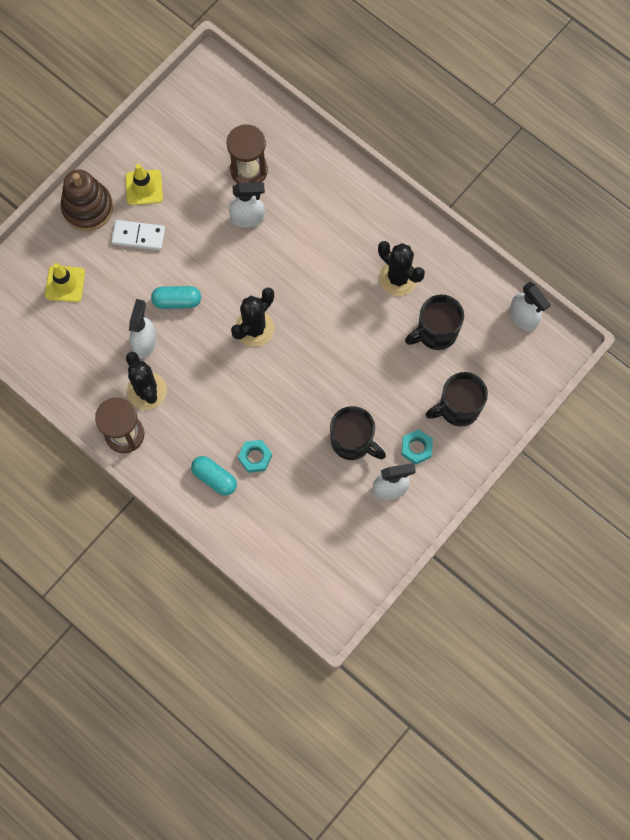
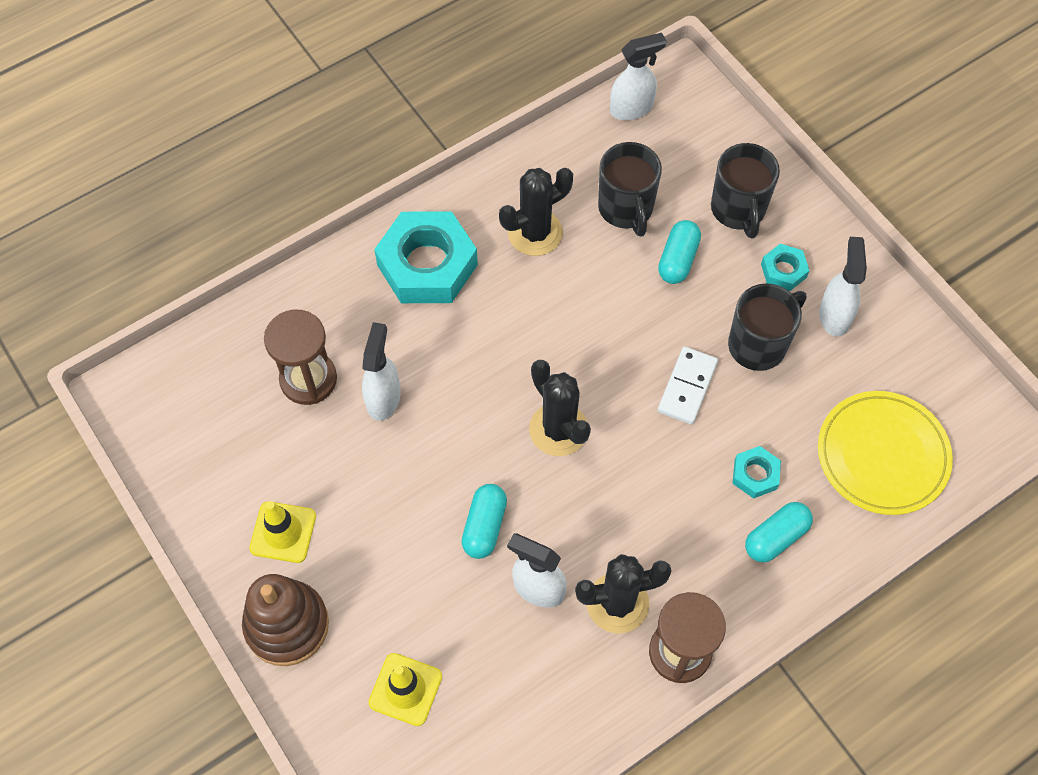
camera: 75 degrees left, 10 degrees down
(138, 236) = (361, 558): white domino -> white domino (687, 387)
(291, 537) = (882, 455): none -> yellow plate
(352, 216) = (427, 265): none -> turquoise nut
(404, 375) = (678, 259): none -> turquoise capsule

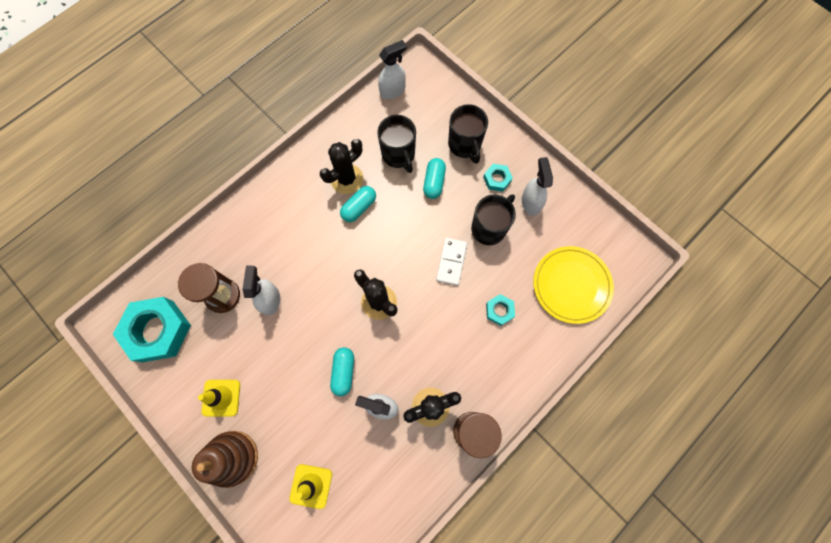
camera: 10 degrees left, 10 degrees up
(427, 265) = (284, 210): turquoise nut -> turquoise nut (157, 331)
(776, 537) = (517, 348): turquoise capsule -> turquoise capsule (359, 207)

